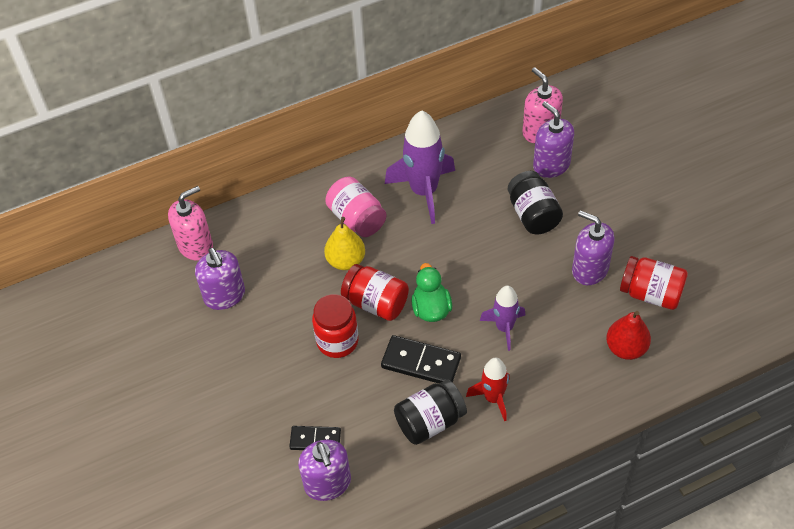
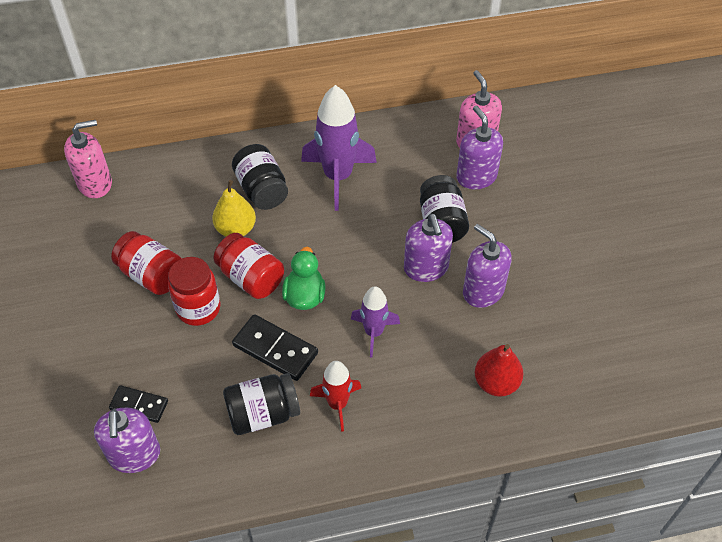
camera: 10 degrees right, 0 degrees up
(224, 296) = (104, 238): purple soap dispenser -> purple soap dispenser (426, 268)
(357, 218) = (262, 190): pink jar -> black jar
(651, 294) = (540, 330): red jar -> red jar (152, 275)

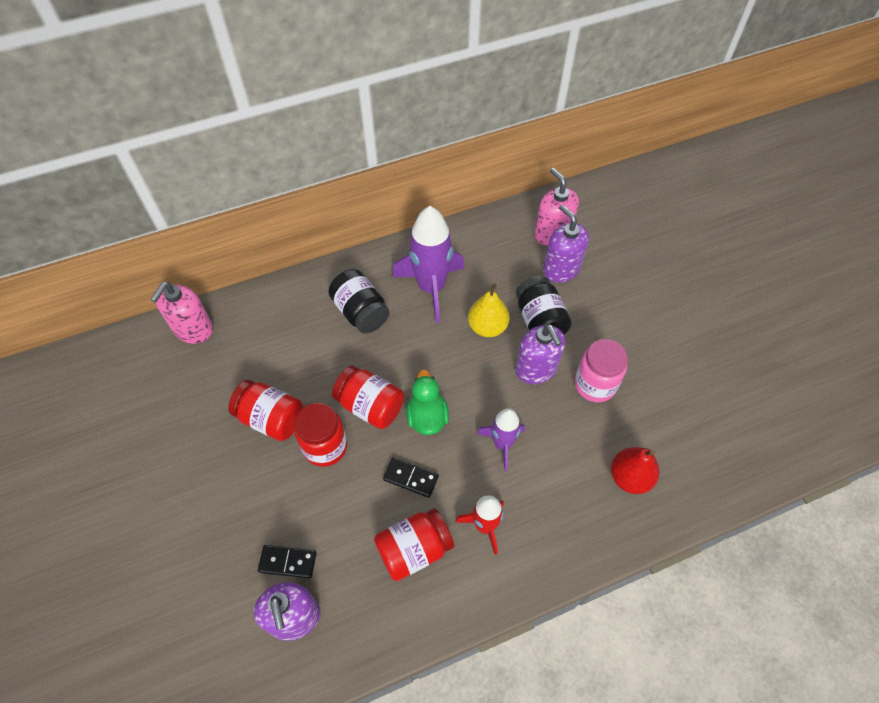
camera: 10 degrees left, 5 degrees up
(95, 183) = (193, 329): pink soap dispenser -> pink soap dispenser turned 150 degrees clockwise
(236, 229) = (344, 357): yellow pear -> yellow pear (487, 327)
(263, 414) = (414, 549): black jar -> red jar
(275, 349) = (411, 478): black domino -> black domino, size x0.65
(483, 291) = (595, 384): purple soap dispenser -> pink jar

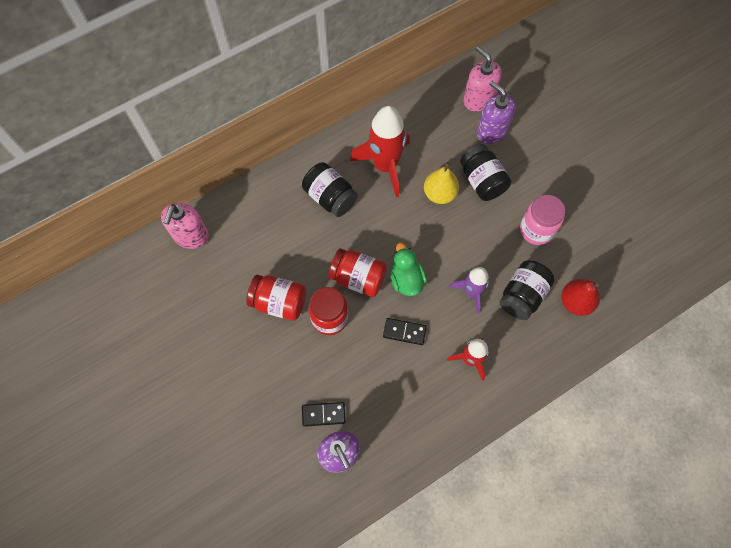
camera: 10 degrees left, 10 degrees up
(414, 549) = (419, 387): red jar -> none
(431, 288) = (385, 166): purple rocket -> red rocket
(536, 369) = (487, 224): purple soap dispenser -> none
(564, 458) = (522, 295): none -> black jar

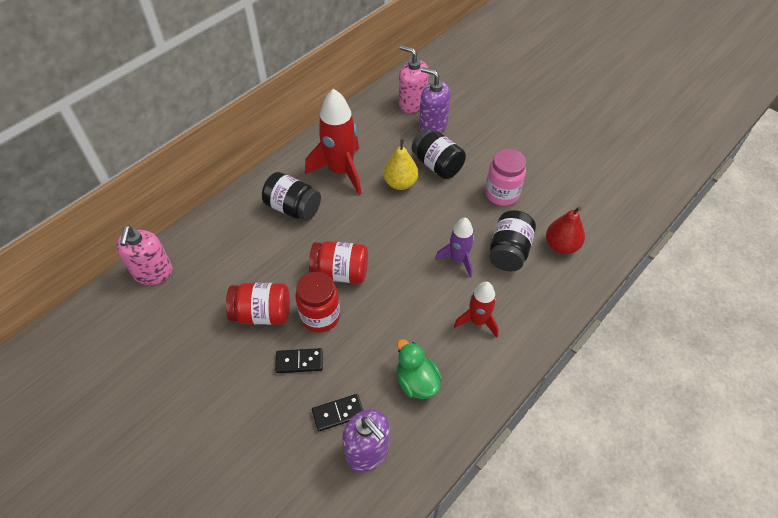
camera: 15 degrees left, 15 degrees down
(404, 332) = (402, 311): black domino -> black domino (299, 362)
(406, 279) = (390, 263): green duck -> green duck (417, 382)

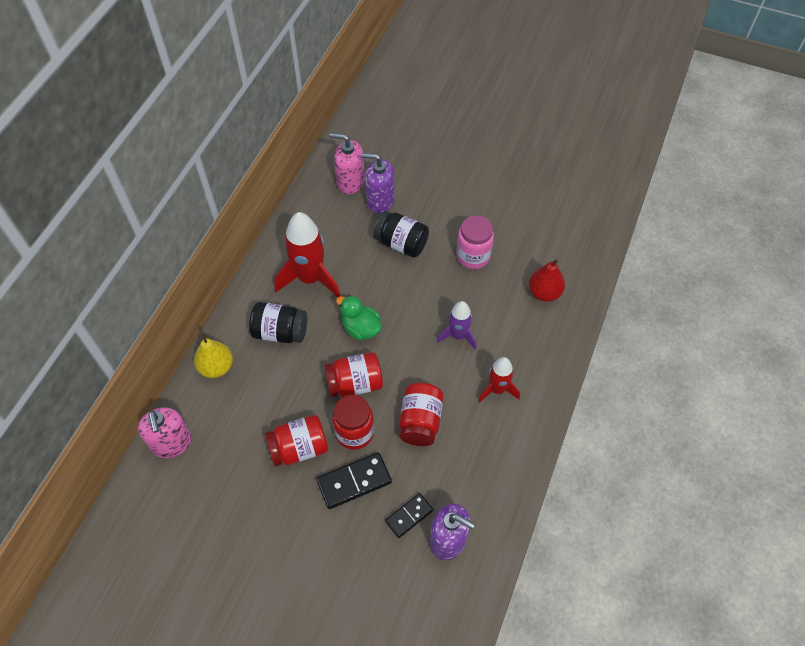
camera: 20 degrees left, 5 degrees up
(299, 362) = (354, 482): black domino -> black domino, size x1.55
(388, 327) = (420, 421): none -> red jar
(400, 183) = (374, 274): yellow pear -> yellow pear (216, 367)
(417, 382) = (466, 463): green duck -> green duck (361, 328)
(509, 251) = (500, 313): black jar -> none

